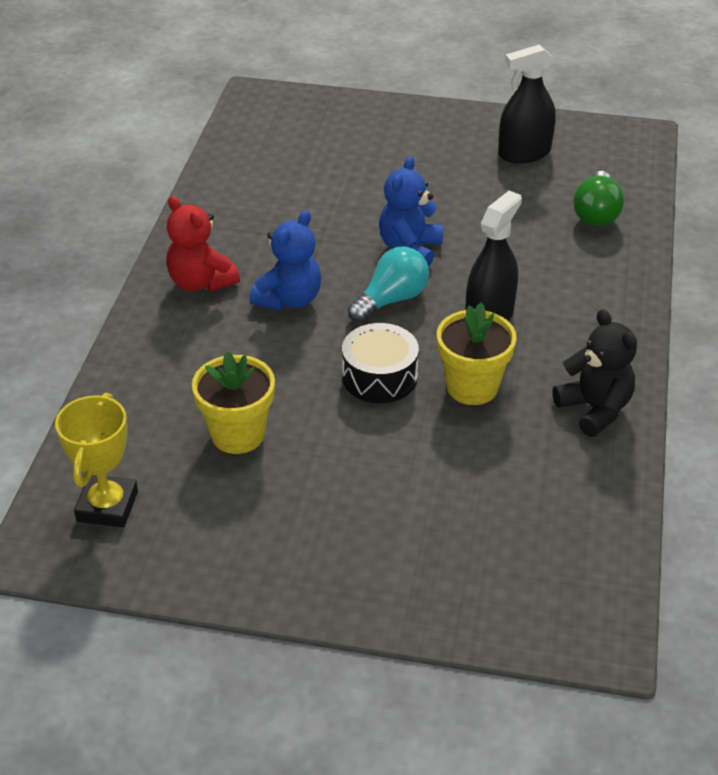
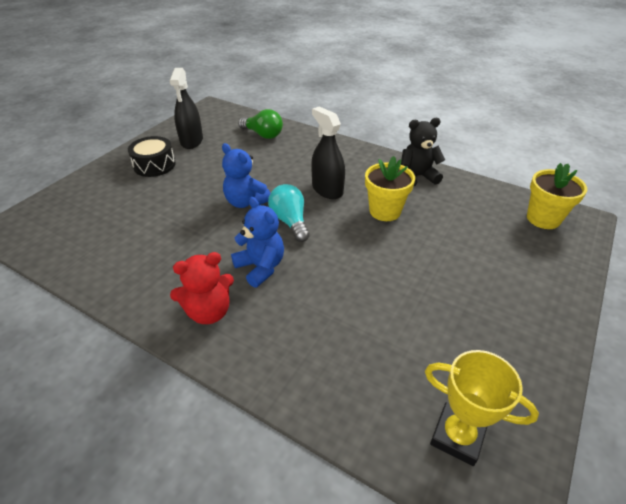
camera: 70 degrees left, 0 degrees up
(238, 434) = (394, 329): yellow flower pot -> yellow flower pot (543, 219)
(379, 377) = (361, 244): black drum -> black drum (154, 165)

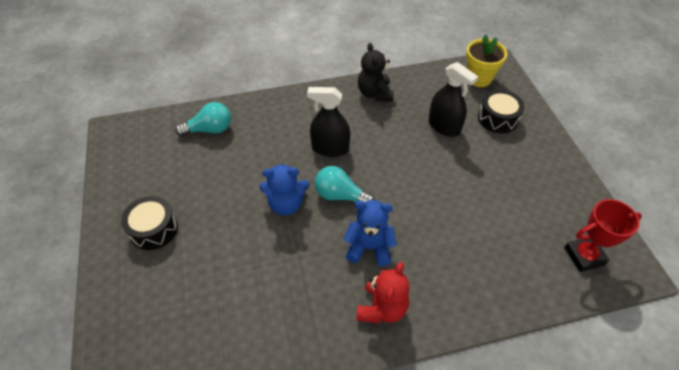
camera: 45 degrees left, 10 degrees up
(192, 141) = (151, 180): black spray bottle -> black spray bottle (444, 126)
(263, 135) = (209, 129): green light bulb -> turquoise light bulb
(385, 211) = (389, 139): yellow flower pot -> none
(417, 177) = (375, 93): black teddy bear -> black teddy bear turned 45 degrees counterclockwise
(457, 436) = (584, 256): yellow trophy -> red trophy
(520, 258) = (498, 118): none -> black drum

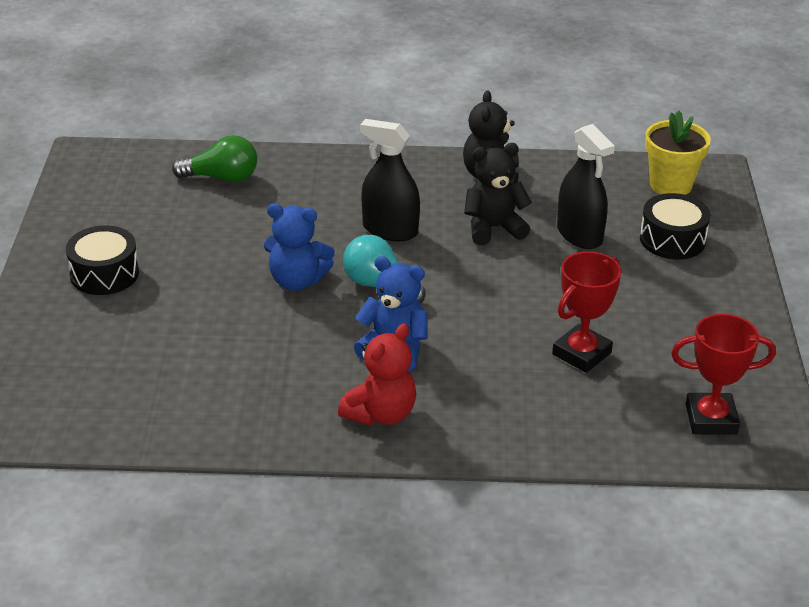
camera: 15 degrees right, 15 degrees down
(209, 129) = (222, 178): turquoise light bulb -> green light bulb
(392, 133) = (493, 228): none -> black teddy bear
(485, 221) = (581, 353): none -> red trophy

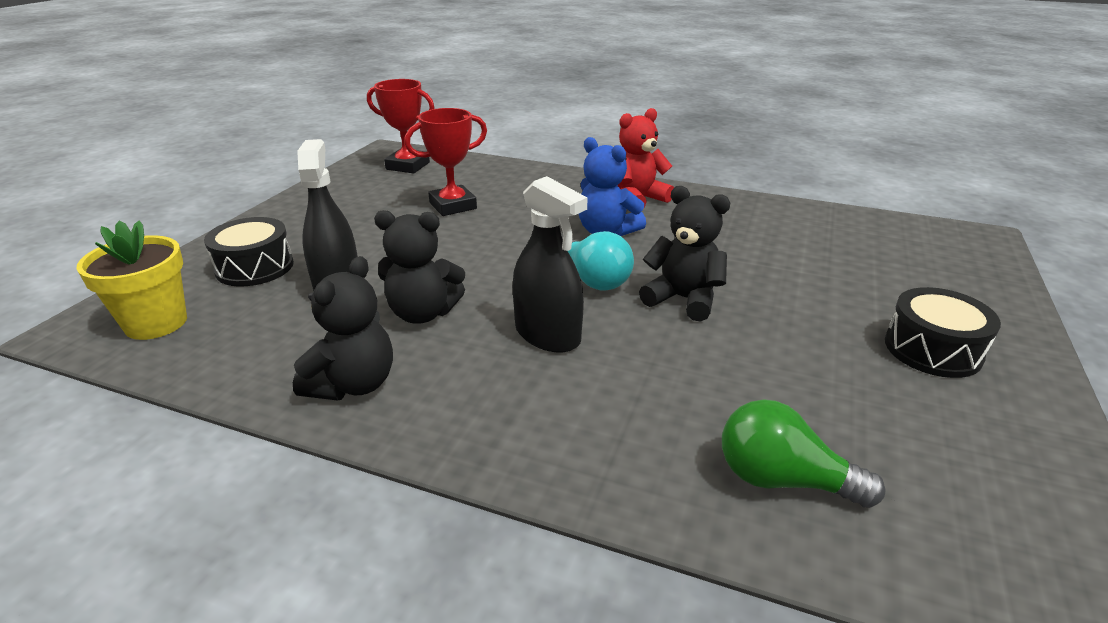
camera: 160 degrees left, 5 degrees down
(297, 281) = (683, 299): blue teddy bear -> black teddy bear

